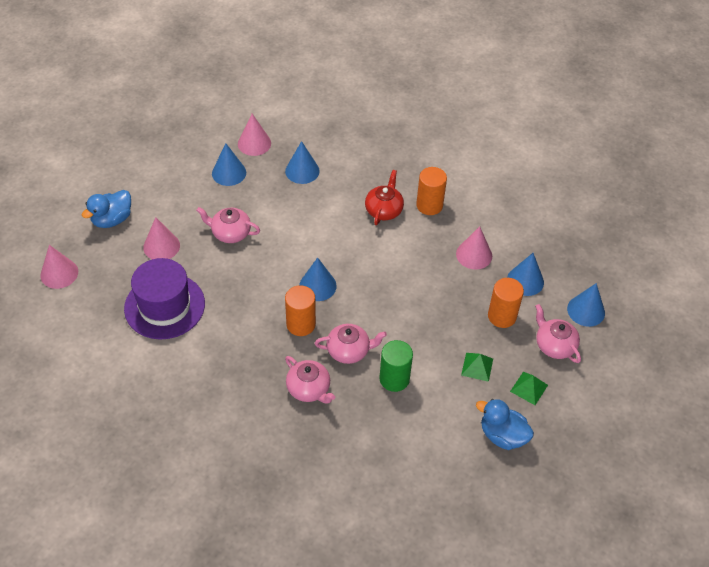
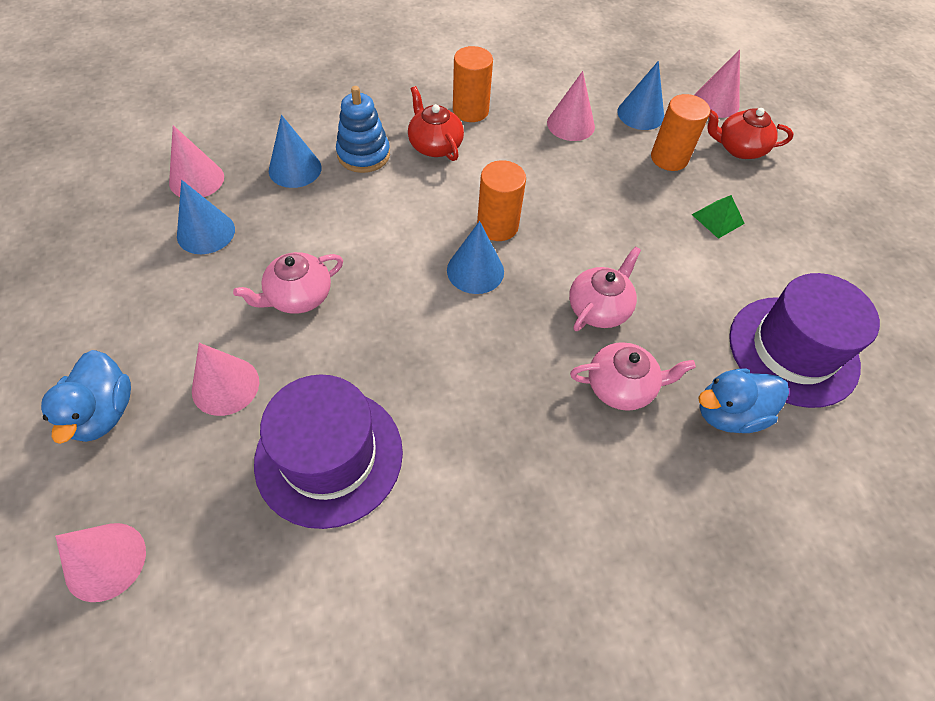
camera: 50 degrees left, 5 degrees up
(301, 324) = (515, 326): orange cylinder -> orange cylinder (497, 226)
(343, 188) = (363, 154): none -> blue stacking toy
(394, 379) = (676, 296): green cylinder -> none
(412, 452) = (793, 350): none -> purple hat
(502, 435) = (824, 260): blue duck -> blue duck (728, 413)
(529, 388) = (778, 200): green pyramid -> none
(554, 345) = (739, 148): pink teapot -> red teapot
(586, 310) = (716, 102): blue cone -> pink cone

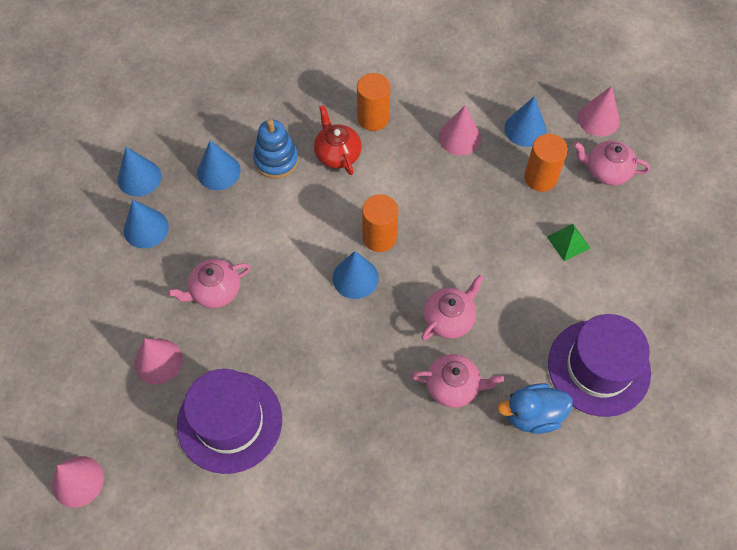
camera: 10 degrees right, 5 degrees up
(103, 412) = (73, 375): blue duck -> none
(196, 179) = (139, 177): pink cone -> blue cone
(739, 148) = (606, 171): red teapot -> pink teapot

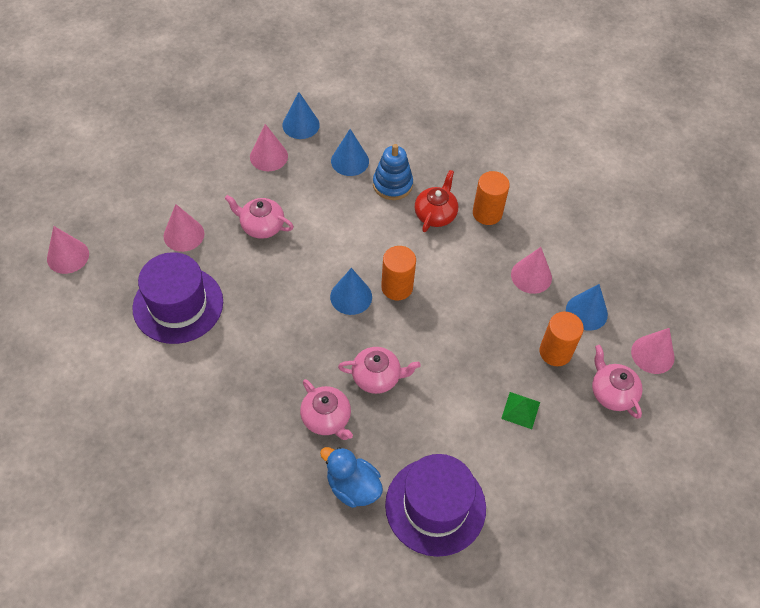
camera: 45 degrees right, 5 degrees down
(146, 228) = (268, 156): blue cone -> pink cone

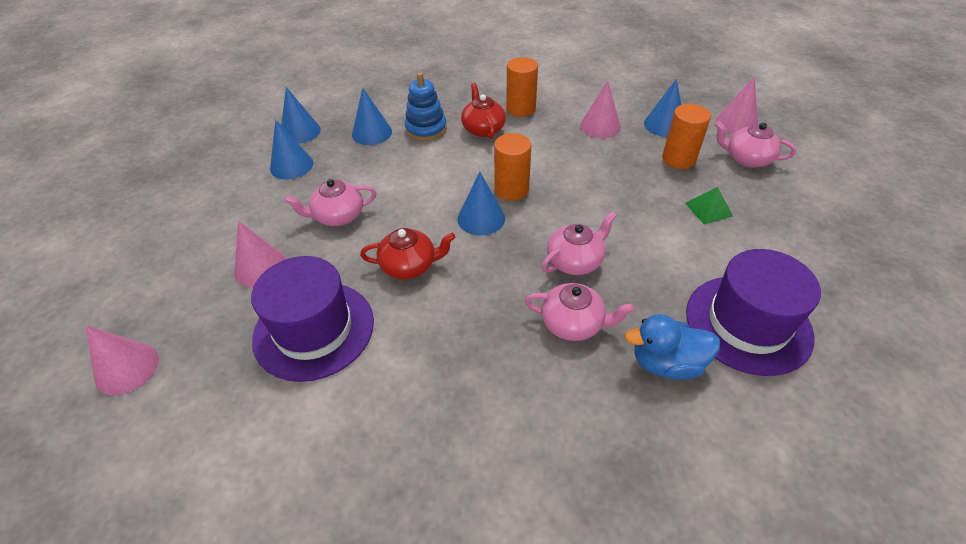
camera: 35 degrees left, 10 degrees down
(268, 156) = (291, 165): pink cone -> blue cone
(270, 300) = (409, 266): none -> red teapot

